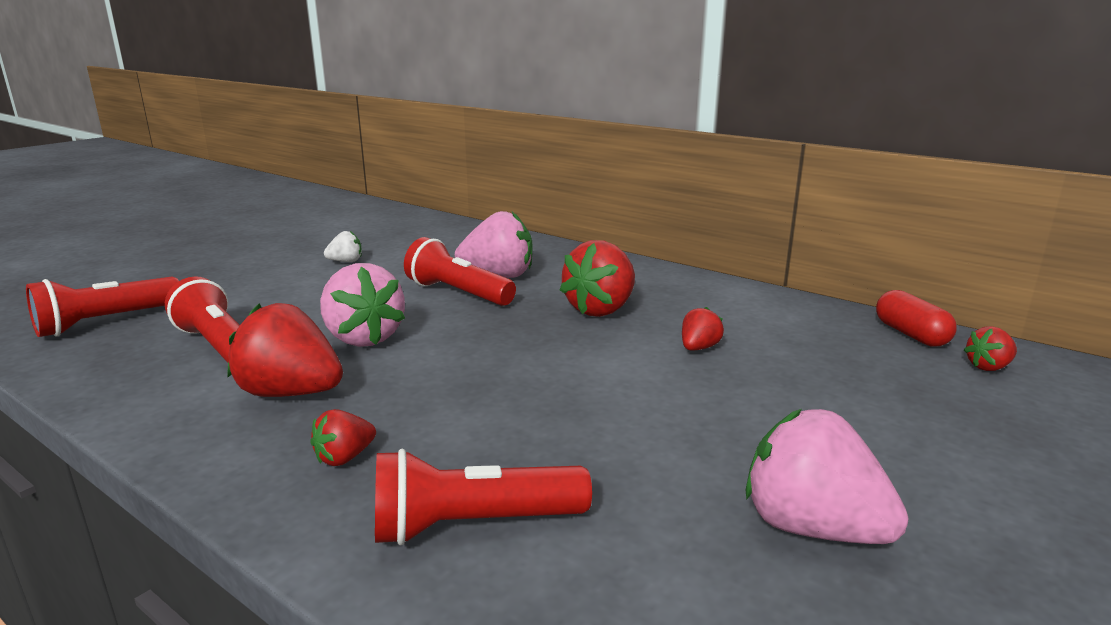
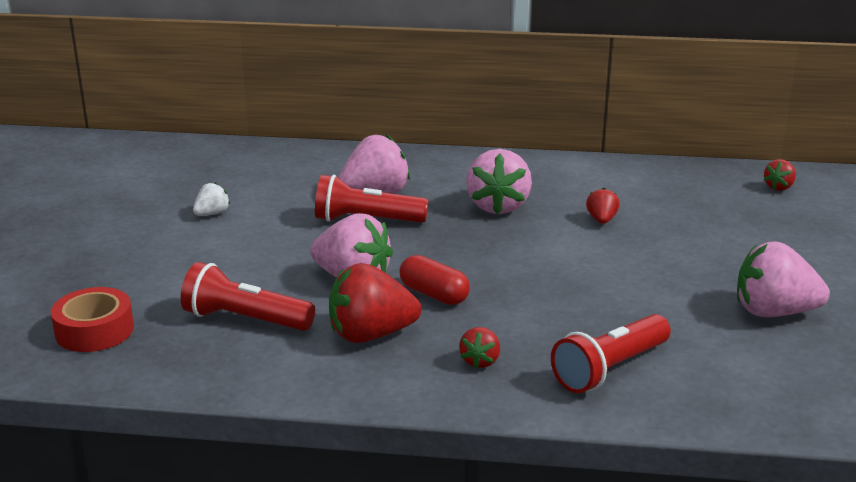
camera: 30 degrees left, 5 degrees up
(106, 322) = (94, 330): red flashlight -> red tape
(601, 309) = (498, 206): red strawberry -> pink strawberry
(911, 334) = (718, 174): red capsule -> red capsule (434, 294)

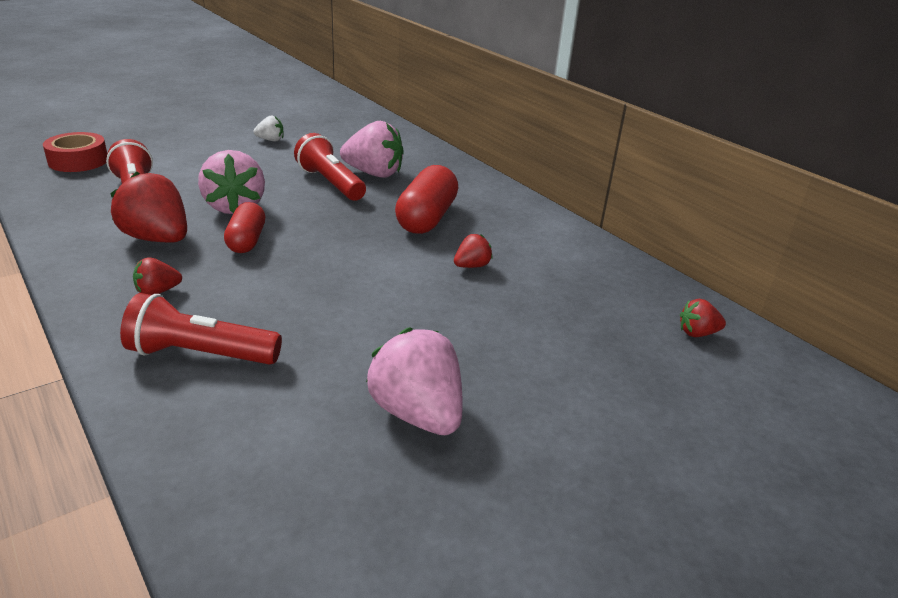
camera: 45 degrees right, 5 degrees up
(498, 206) = (426, 218): pink strawberry -> red capsule

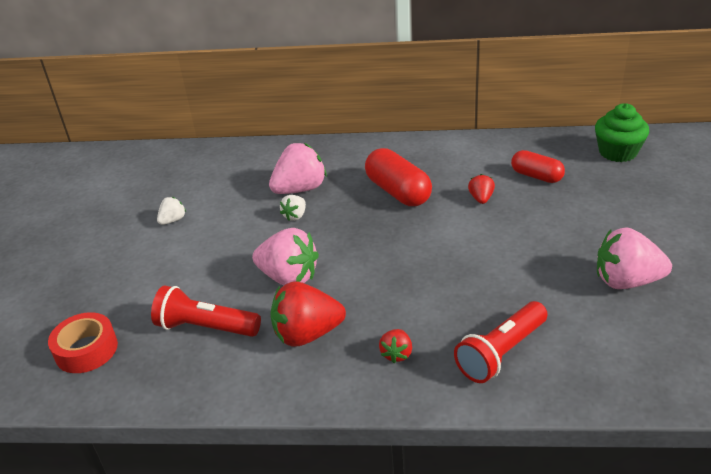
camera: 45 degrees left, 5 degrees up
(246, 241) = (354, 287): red capsule -> red capsule (536, 176)
(330, 183) = (295, 216): red flashlight -> white strawberry
(697, 333) = (617, 152): red strawberry -> green cupcake

